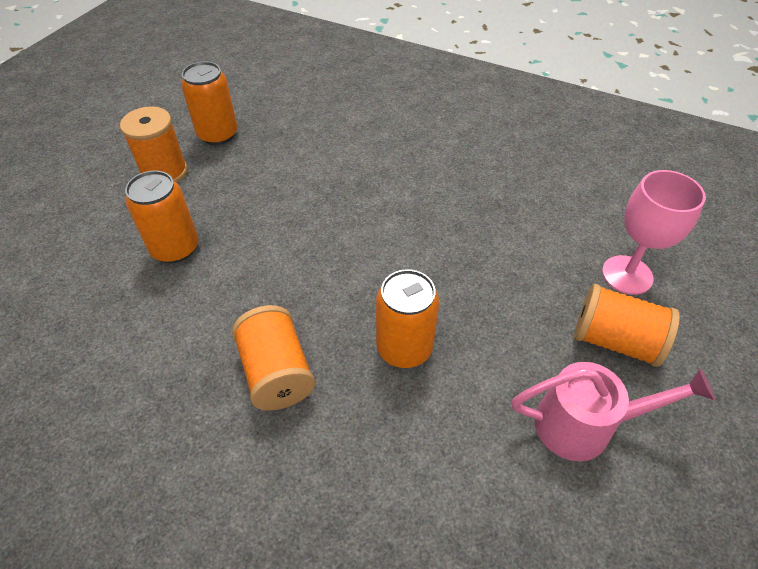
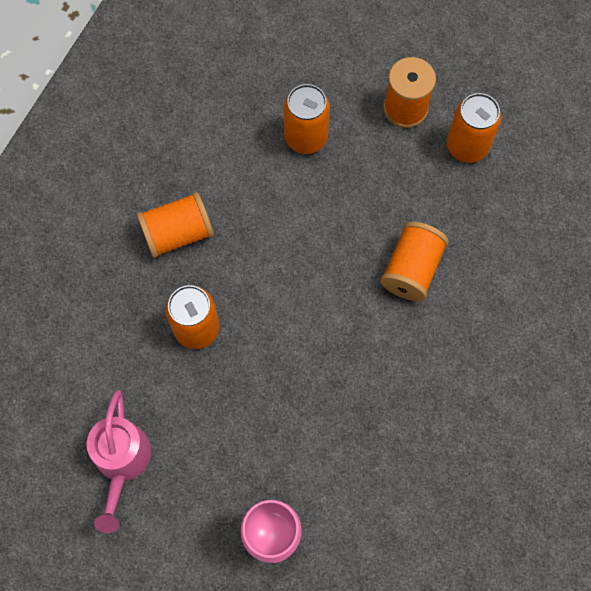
camera: 90 degrees right, 20 degrees up
(614, 340) = (199, 506): orange spool -> orange spool (412, 269)

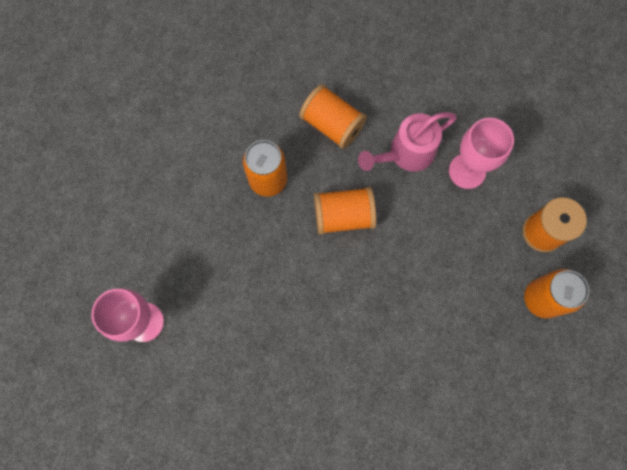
camera: 60 degrees right, 5 degrees up
(122, 462) = (143, 186): pink watering can -> pink watering can (405, 154)
(306, 137) = (467, 171): orange can -> pink goblet
(412, 269) = (409, 311): orange spool -> orange spool (343, 216)

